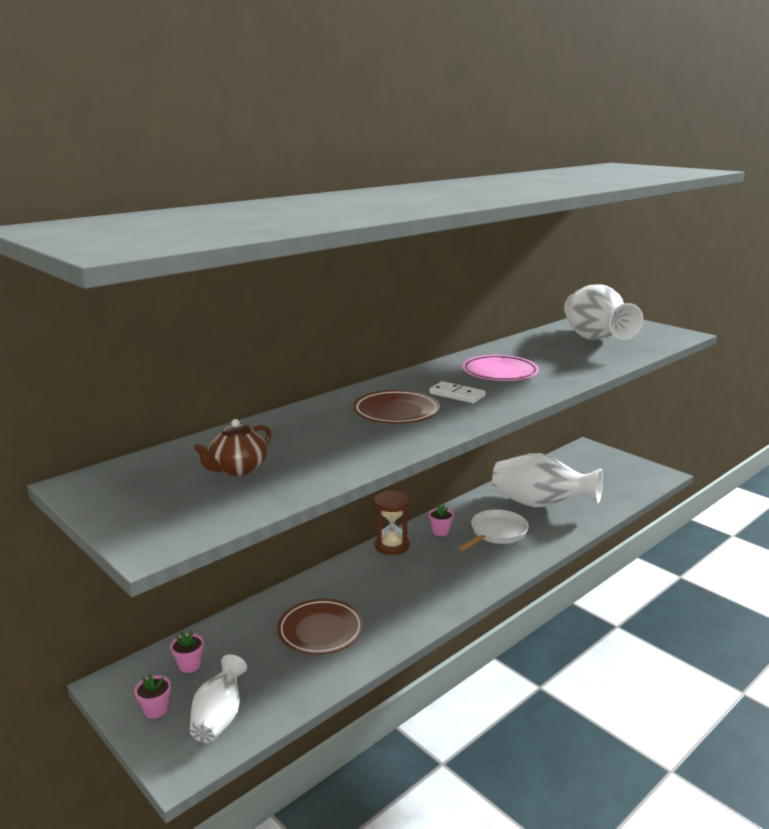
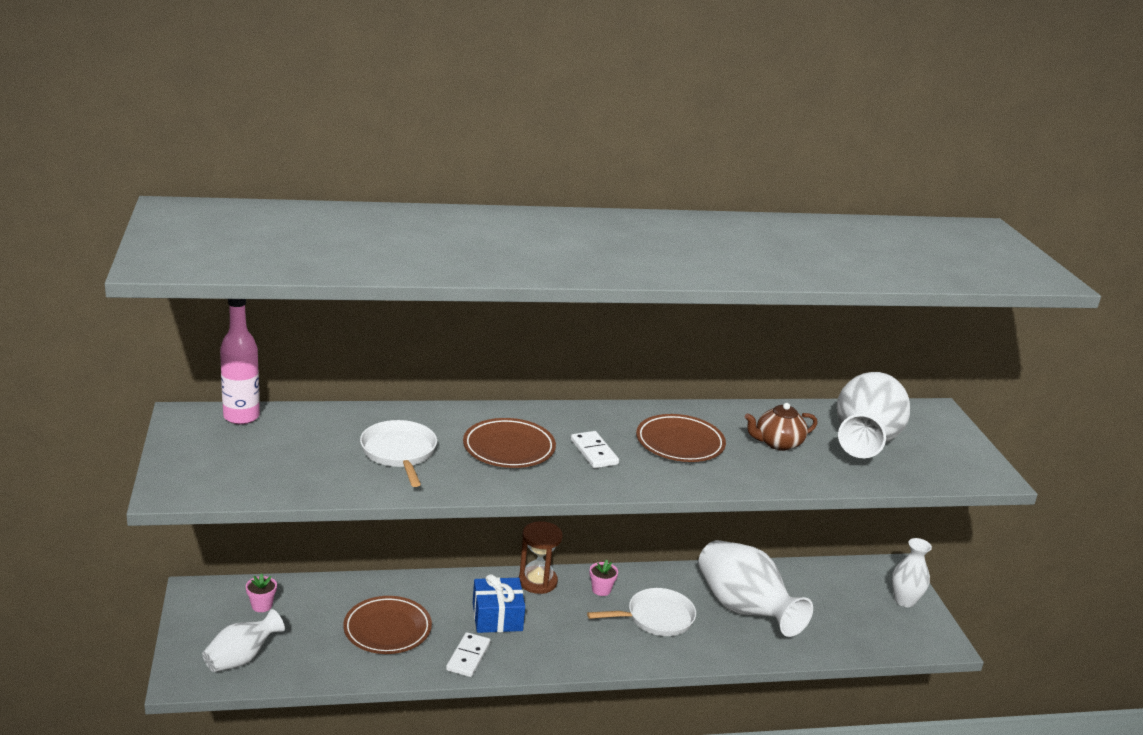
camera: 30 degrees right, 5 degrees up
(137, 466) = (241, 417): none -> pink bottle
(156, 710) = (206, 628): pink flower pot -> none
(237, 469) = (305, 451): brown teapot -> brown teapot (777, 443)
(320, 443) = (399, 453): none -> white pan
(392, 582) = (497, 617): none -> blue gift
(406, 619) = (468, 657): none -> white domino
(499, 373) = (680, 443): pink plate -> brown plate
(614, 461) = (904, 601): none -> white vase

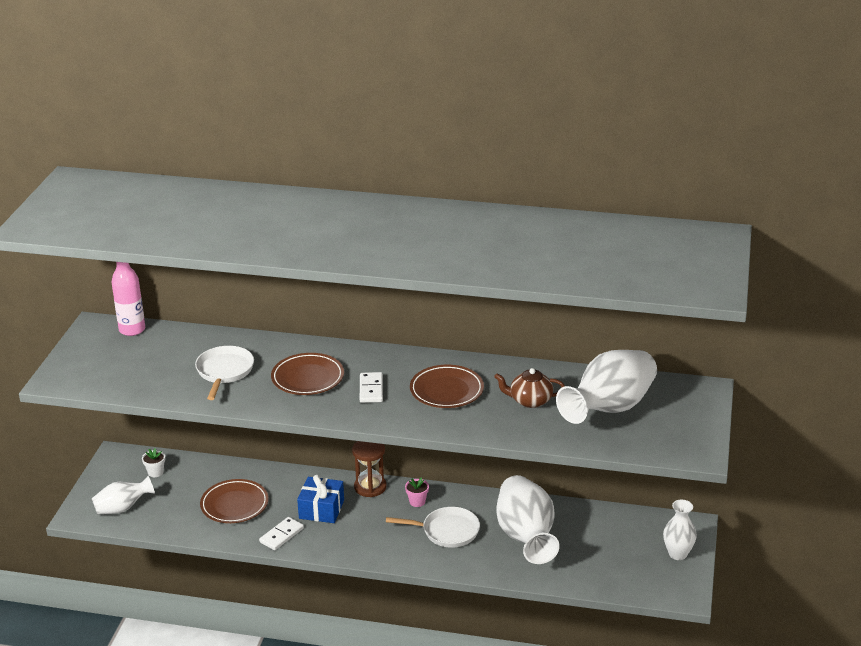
camera: 25 degrees right, 5 degrees up
(262, 605) = (155, 472): pink flower pot -> white flower pot

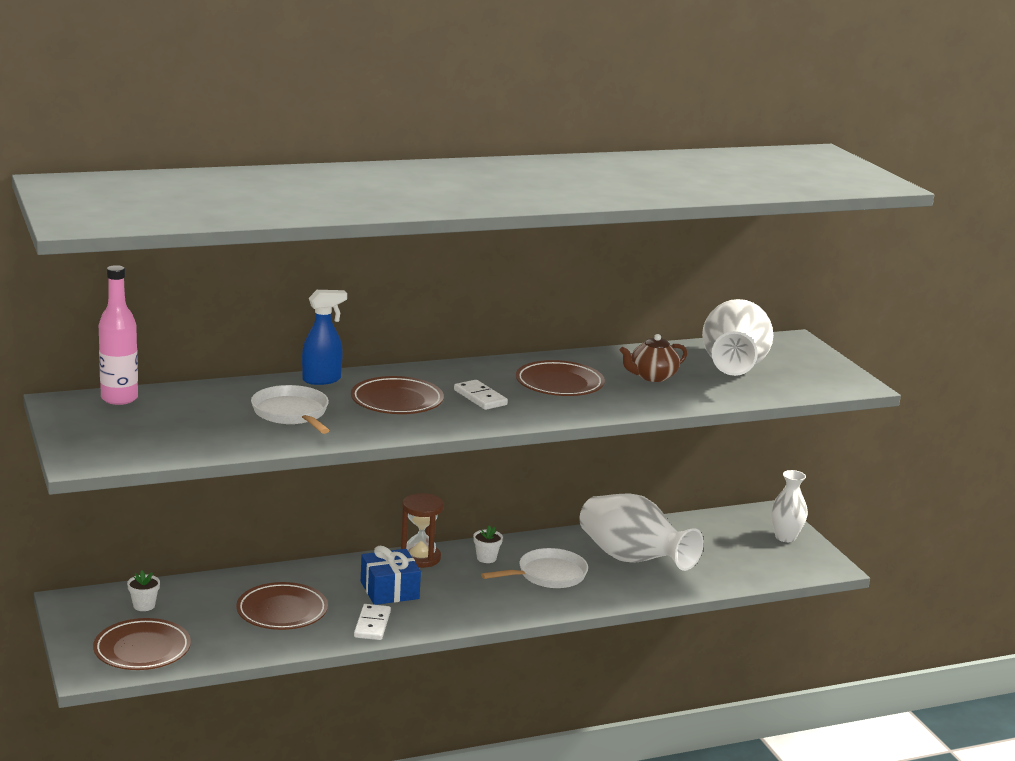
camera: 35 degrees left, 10 degrees down
(122, 508) = (142, 650): white vase -> brown plate
(279, 344) = (322, 380): none -> blue spray bottle
(417, 502) = (486, 558): pink flower pot -> white flower pot

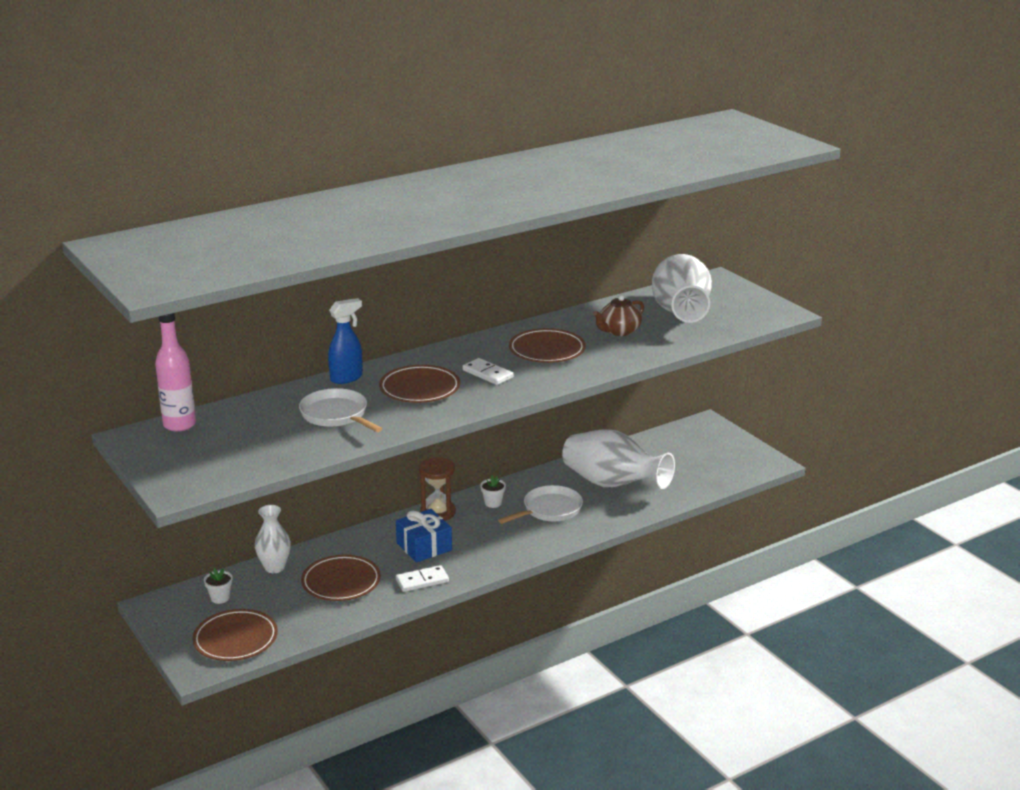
camera: 10 degrees left, 5 degrees up
(372, 625) = (422, 581): white domino -> white domino turned 75 degrees clockwise
(785, 537) = (726, 443): white vase -> white vase (274, 567)

